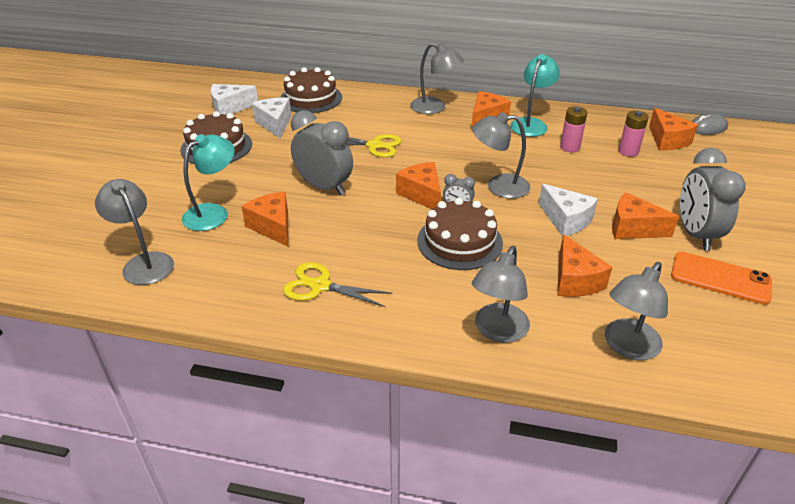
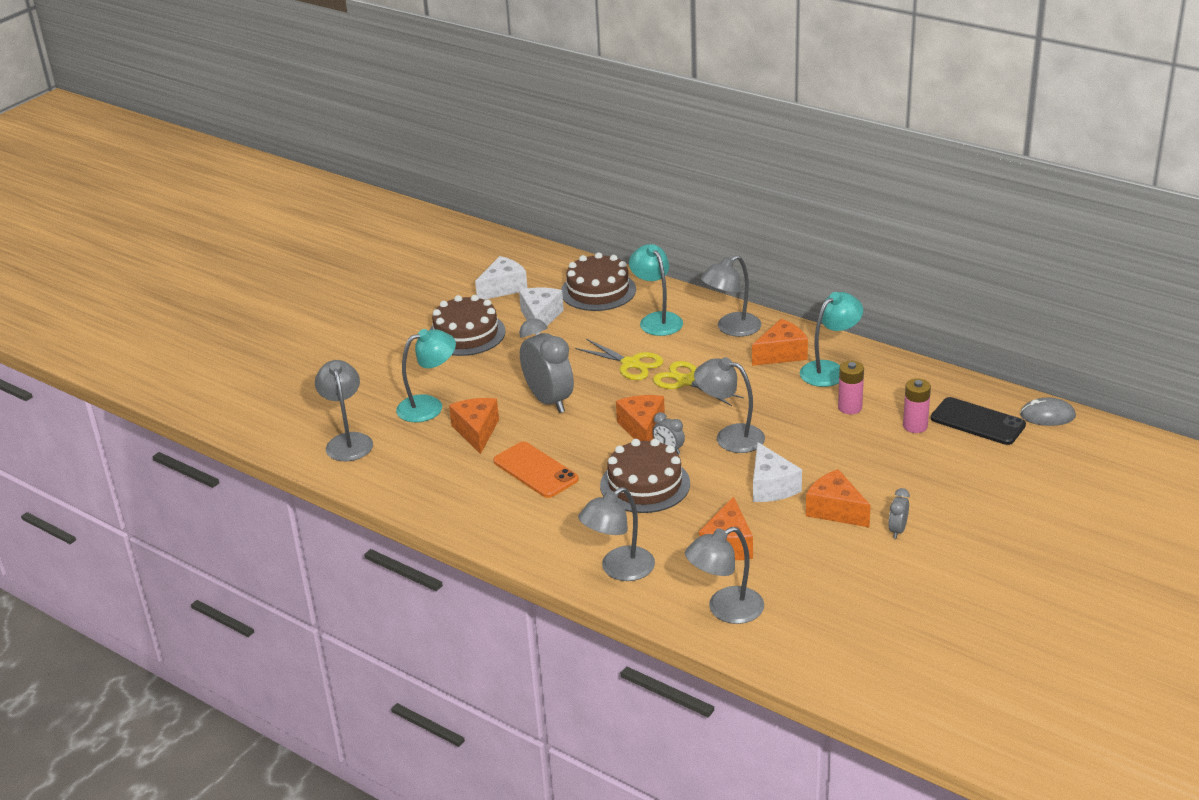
camera: 25 degrees right, 5 degrees down
(230, 108) = (503, 288): white cheese -> white cheese turned 135 degrees clockwise
(320, 286) = (488, 496): yellow scissors -> yellow scissors (685, 381)
(372, 111) = (657, 320): none -> turquoise lamp
(434, 108) = (731, 329): grey lamp -> grey lamp turned 90 degrees clockwise
(667, 140) = (977, 422): orange cheese -> black phone
(695, 234) = (897, 530): grey clock -> grey clock, size x0.46
(720, 278) = (878, 576): orange phone -> orange phone (535, 470)

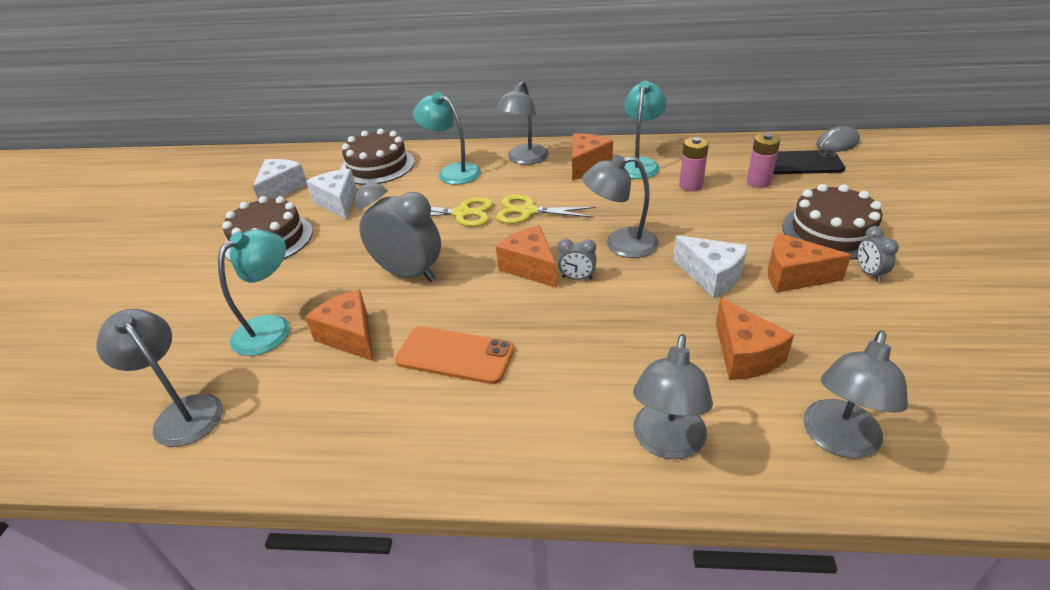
camera: 30 degrees left, 5 degrees up
(645, 484) = (589, 323): brown cake -> brown cake (831, 231)

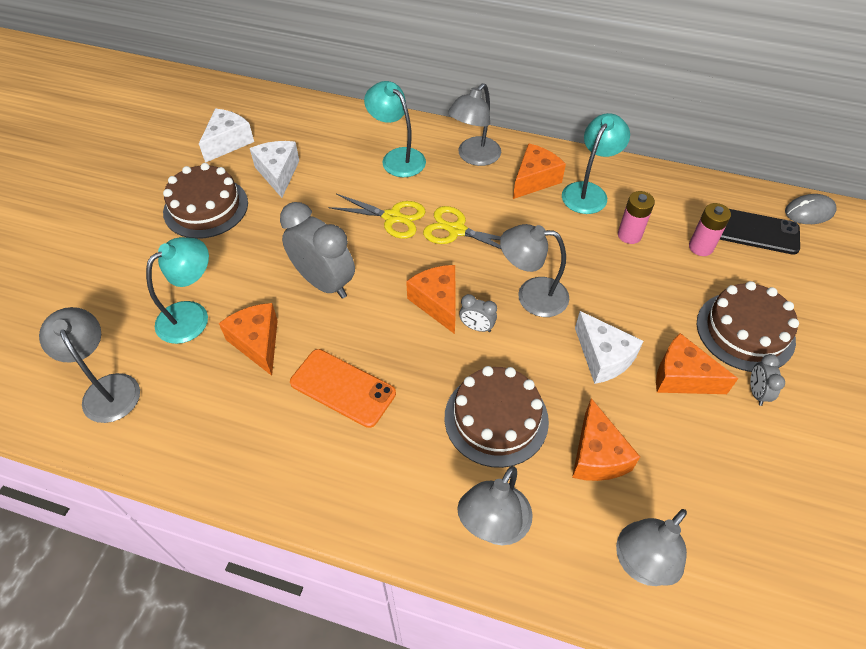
camera: 10 degrees right, 15 degrees up
(377, 166) = (326, 131): brown cake -> brown cake (496, 418)

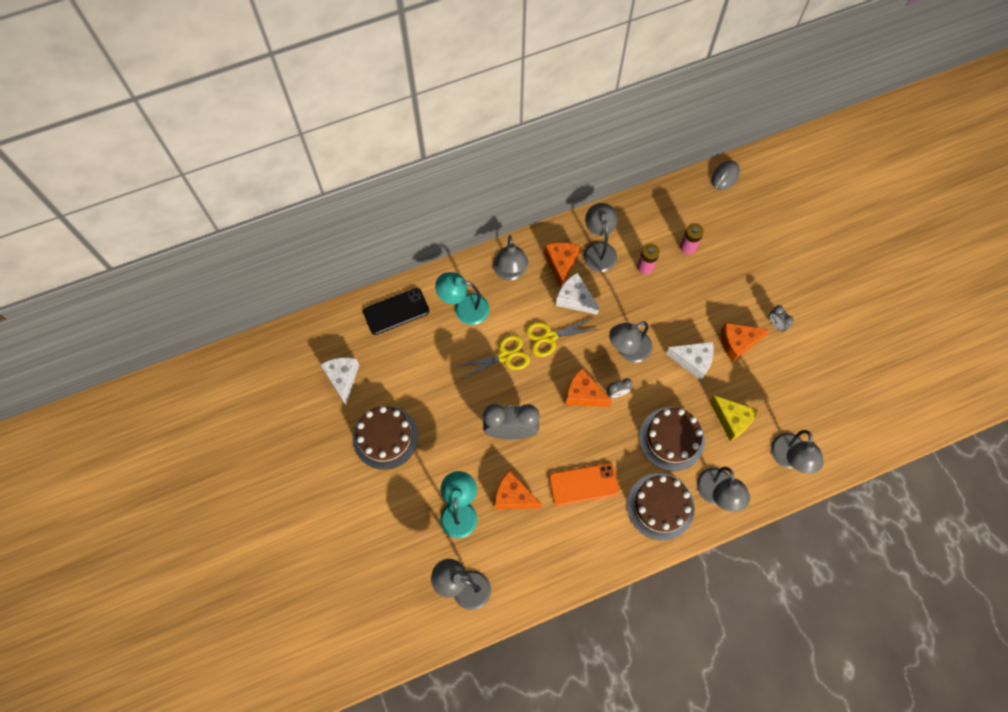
camera: 40 degrees left, 15 degrees up
(278, 173) = (402, 377): white cheese -> white cheese (575, 299)
(588, 192) = (598, 250): turquoise lamp -> grey lamp
(597, 455) = (732, 420): orange cheese -> yellow cheese
(745, 331) = (747, 289): brown cake -> brown cake (660, 506)
(753, 231) = (706, 213): black phone -> black phone (396, 311)

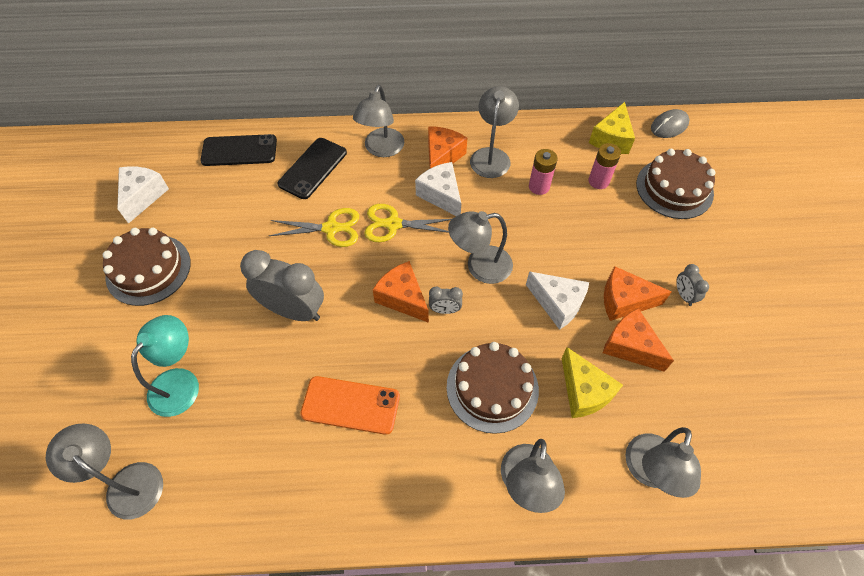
camera: 20 degrees right, 10 degrees down
(464, 308) = (313, 168): turquoise lamp -> black phone
(513, 496) = (255, 388): orange cheese -> orange cheese (630, 346)
(660, 506) = (440, 471): brown cake -> brown cake (674, 188)
(685, 203) = (611, 139): none -> yellow cheese

